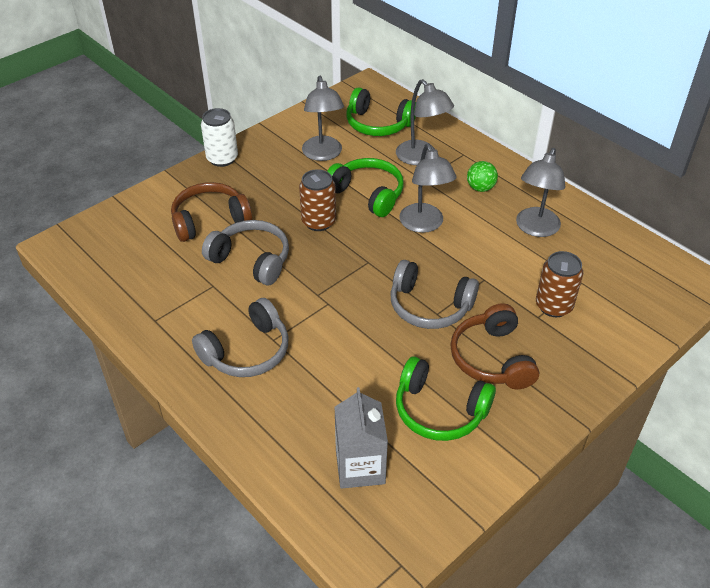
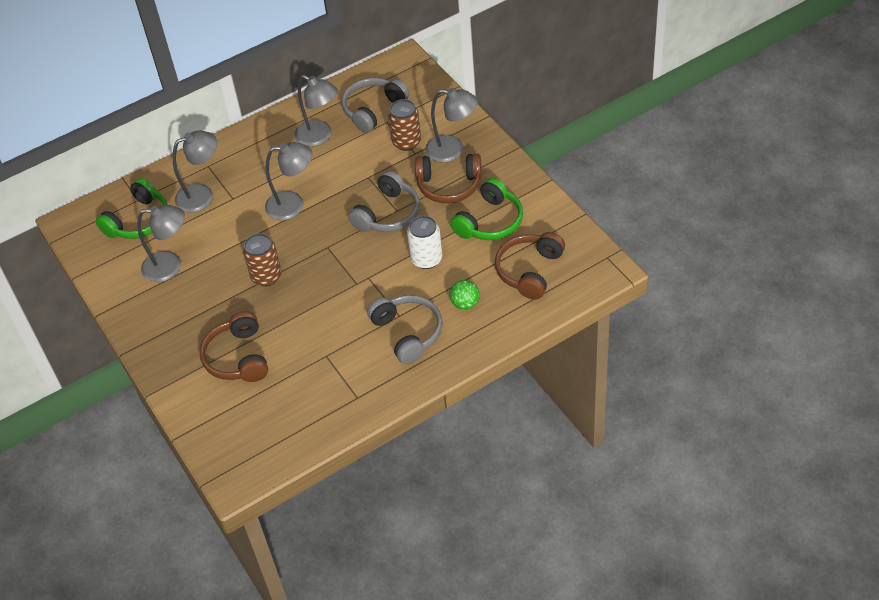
camera: 75 degrees left, 5 degrees up
(222, 158) = (147, 347): white can -> white can (426, 259)
(251, 260) = (302, 327): grey headphones -> grey headphones (373, 110)
(360, 467) = (530, 271): grey carton -> brown headphones
(367, 194) = (240, 239): green headphones -> none
(480, 188) = (258, 161): green ball -> green ball (465, 304)
(556, 354) = (452, 150): none -> grey lamp

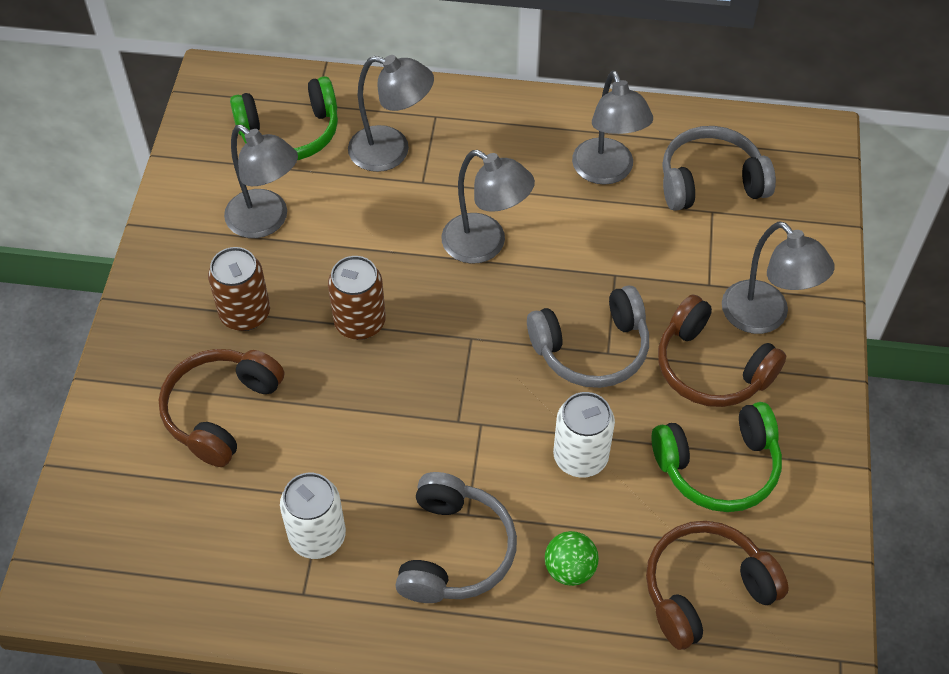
camera: 35 degrees right, 5 degrees up
(340, 372) = (317, 536): none -> white can
(406, 142) = (712, 260): brown can -> brown can (245, 314)

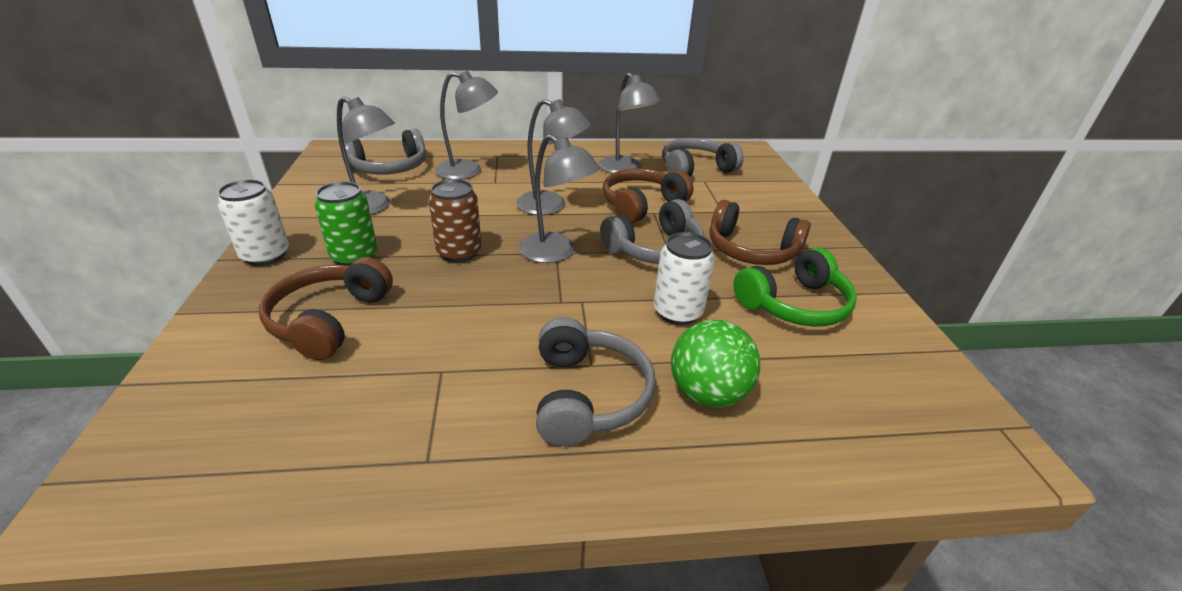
camera: 15 degrees left, 20 degrees down
(245, 314) = (354, 257): brown can -> green can
(290, 132) = (390, 167): green headphones -> grey headphones
(317, 536) = (438, 404): white can -> white can (265, 255)
(569, 569) = (707, 393): green ball -> green ball, size x1.54
(705, 590) = (841, 391): brown headphones -> brown headphones (642, 205)
(764, 317) = (771, 223): grey lamp -> grey lamp (556, 253)

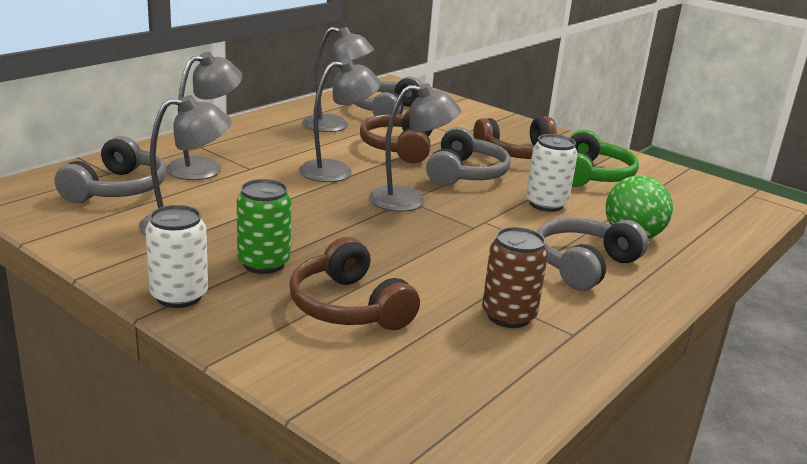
camera: 45 degrees left, 10 degrees down
(459, 252) = (340, 227): brown can -> brown can (508, 316)
(587, 395) = (584, 265): grey headphones -> grey headphones turned 90 degrees counterclockwise

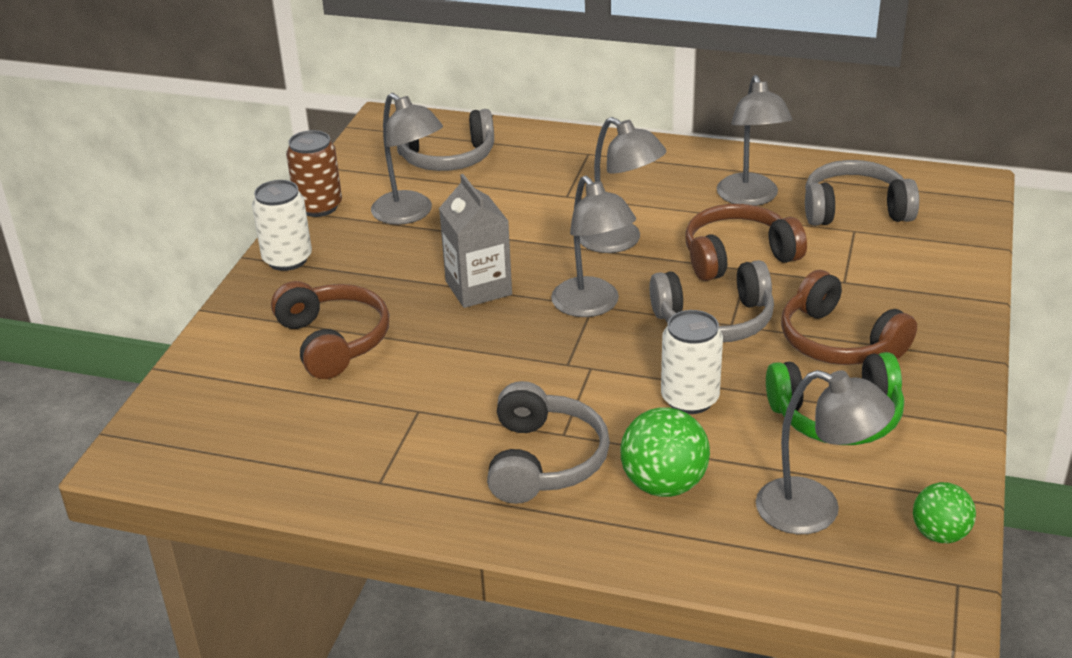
camera: 70 degrees right, 10 degrees up
(204, 167) = (541, 174): grey lamp -> grey lamp (815, 511)
(263, 263) = (373, 275): green can -> none
(338, 229) = (478, 288): none -> grey carton
(349, 306) = (333, 341): brown headphones -> brown headphones turned 120 degrees clockwise
(508, 316) = (384, 433): brown can -> brown can (319, 207)
(584, 265) = (543, 461): grey headphones -> grey headphones turned 75 degrees clockwise
(709, 186) = (939, 534): none -> green ball

